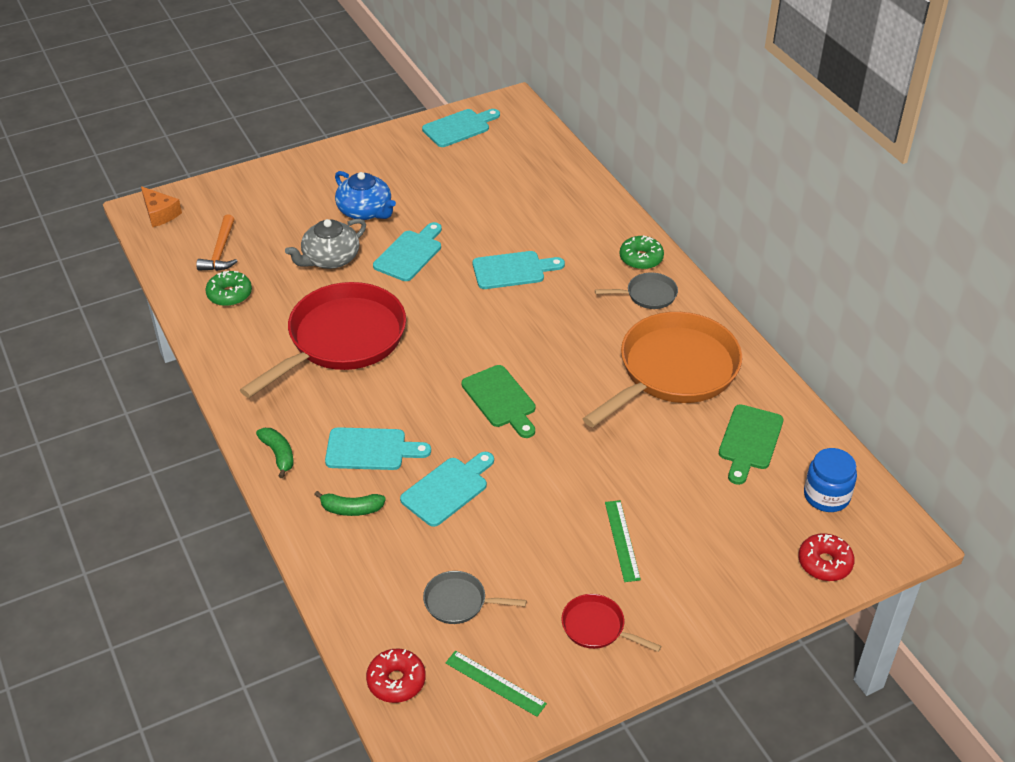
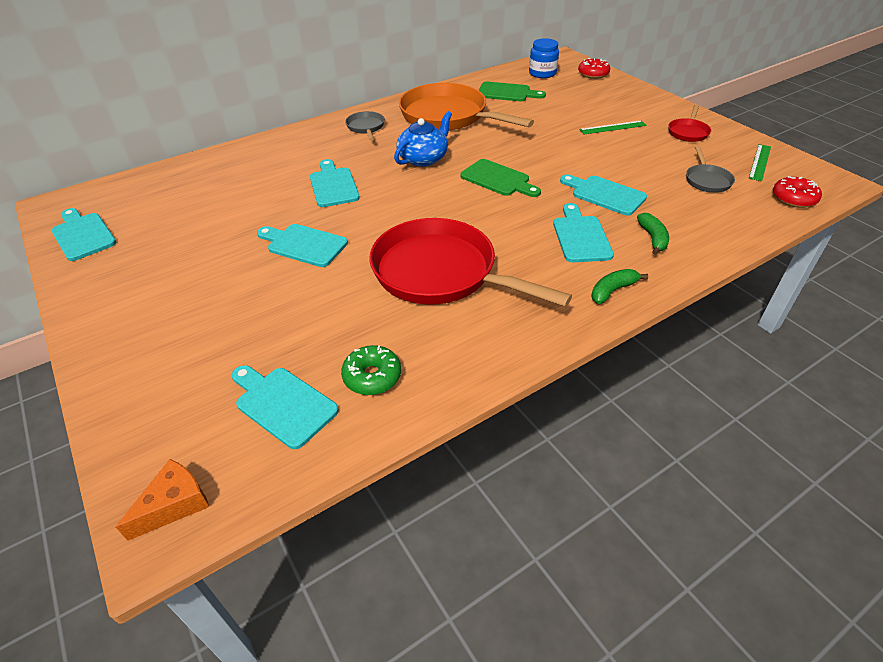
camera: 95 degrees left, 0 degrees up
(220, 251) = (283, 404): orange hammer -> turquoise cutting board
(330, 259) = (307, 300): grey teapot -> none
(365, 211) = (222, 284): blue teapot -> blue teapot (423, 158)
(501, 400) = (498, 179): green cutting board -> green cutting board turned 75 degrees clockwise
(641, 258) = (321, 131): green donut -> none

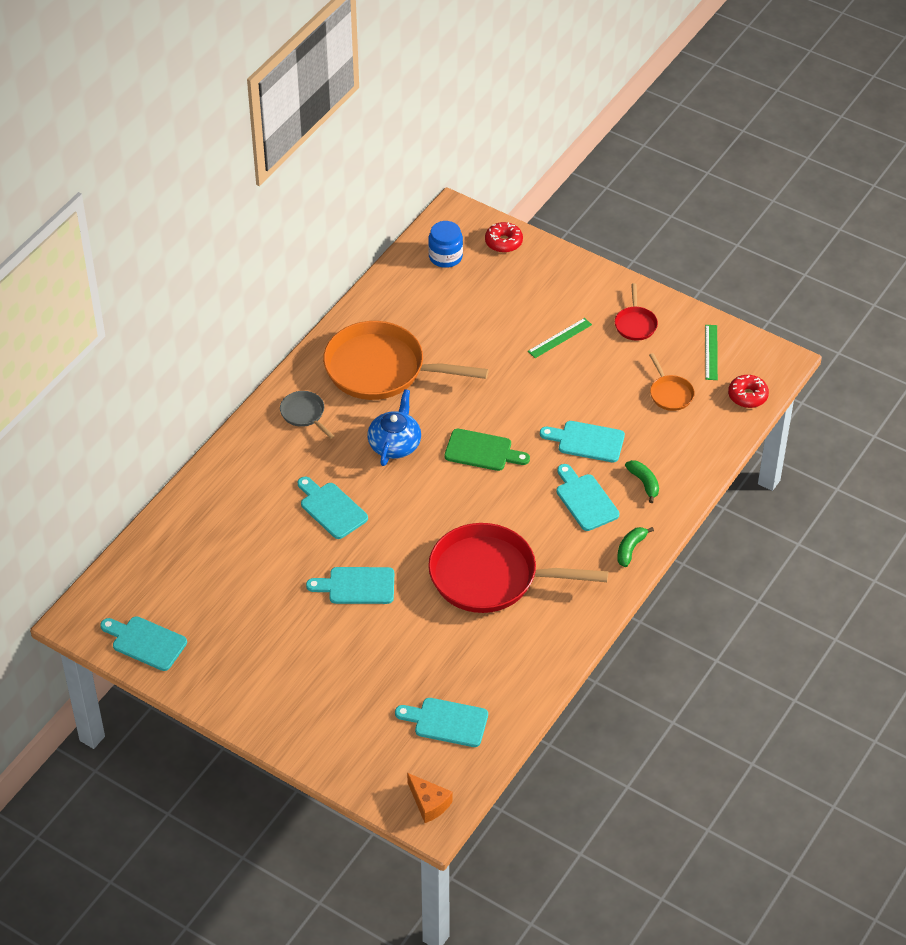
camera: 25 degrees left, 5 degrees up
(175, 504) = (429, 803): orange cheese -> orange cheese turned 120 degrees clockwise
(372, 376) = (494, 681): green donut -> none
(507, 93) = (423, 307): green cutting board -> none
(707, 180) = (670, 393): grey pan -> orange pan

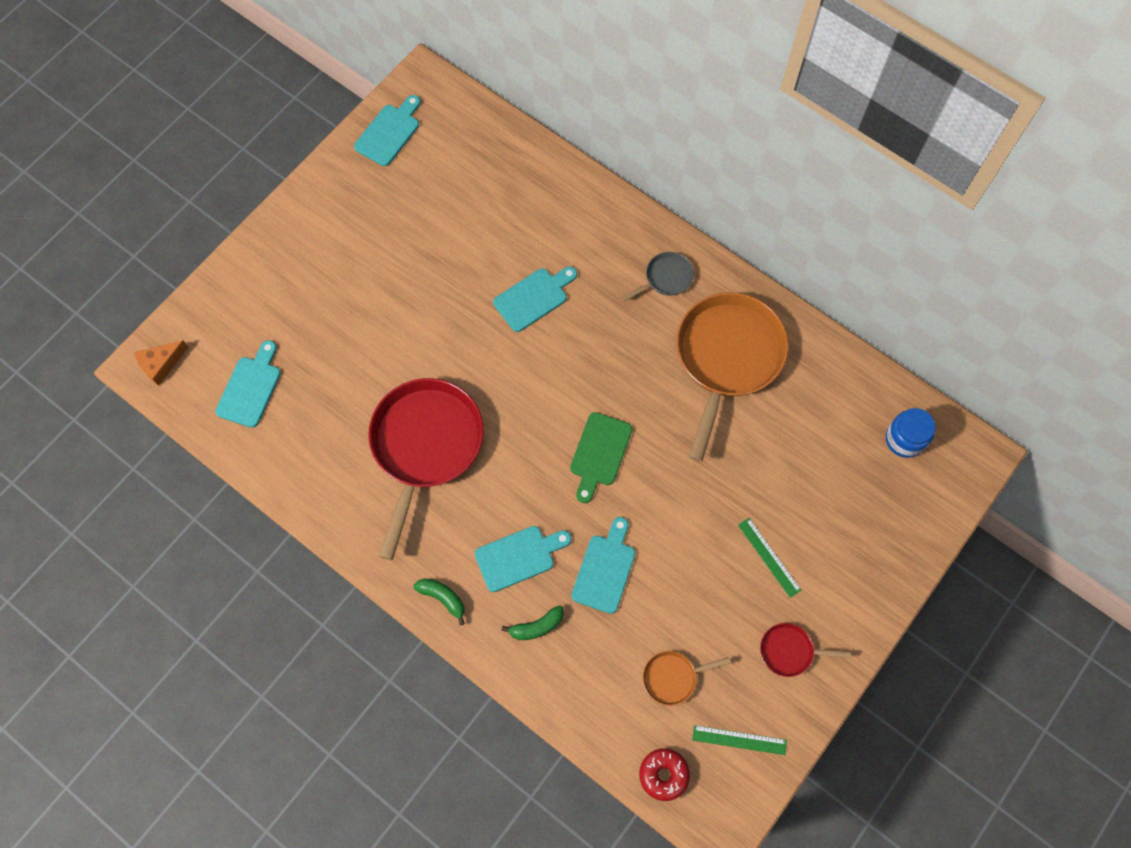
camera: 95 degrees right, 20 degrees up
(357, 586) = (430, 316): turquoise cutting board -> none
(395, 444) = (617, 364): blue teapot -> none
(503, 242) = (930, 508): red donut -> none

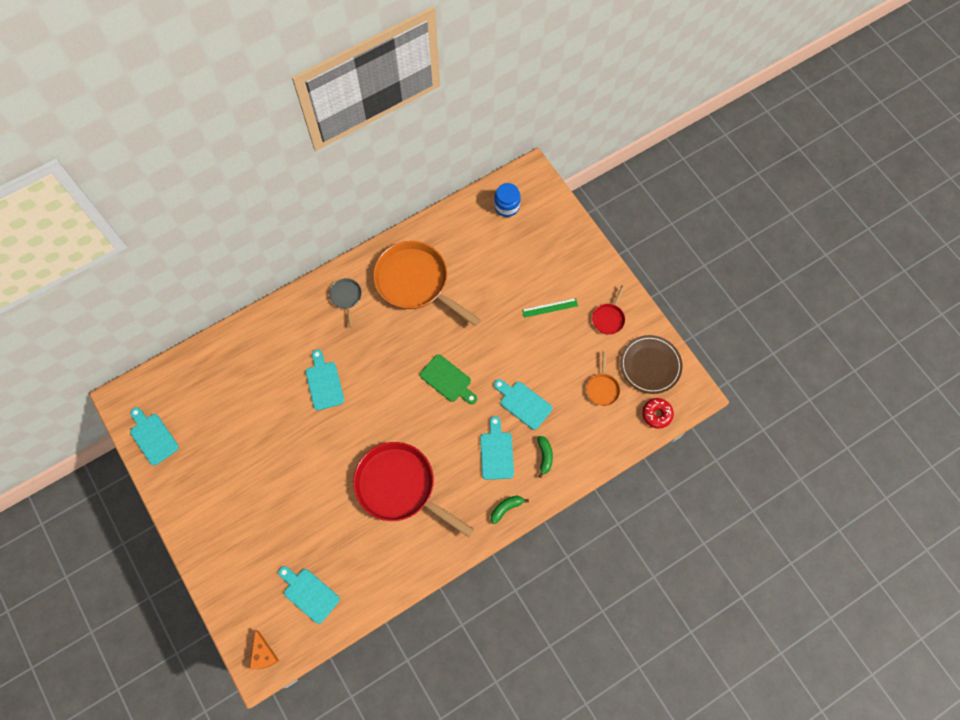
camera: 70 degrees left, 0 degrees up
(739, 740) = (650, 365): green ruler -> brown plate

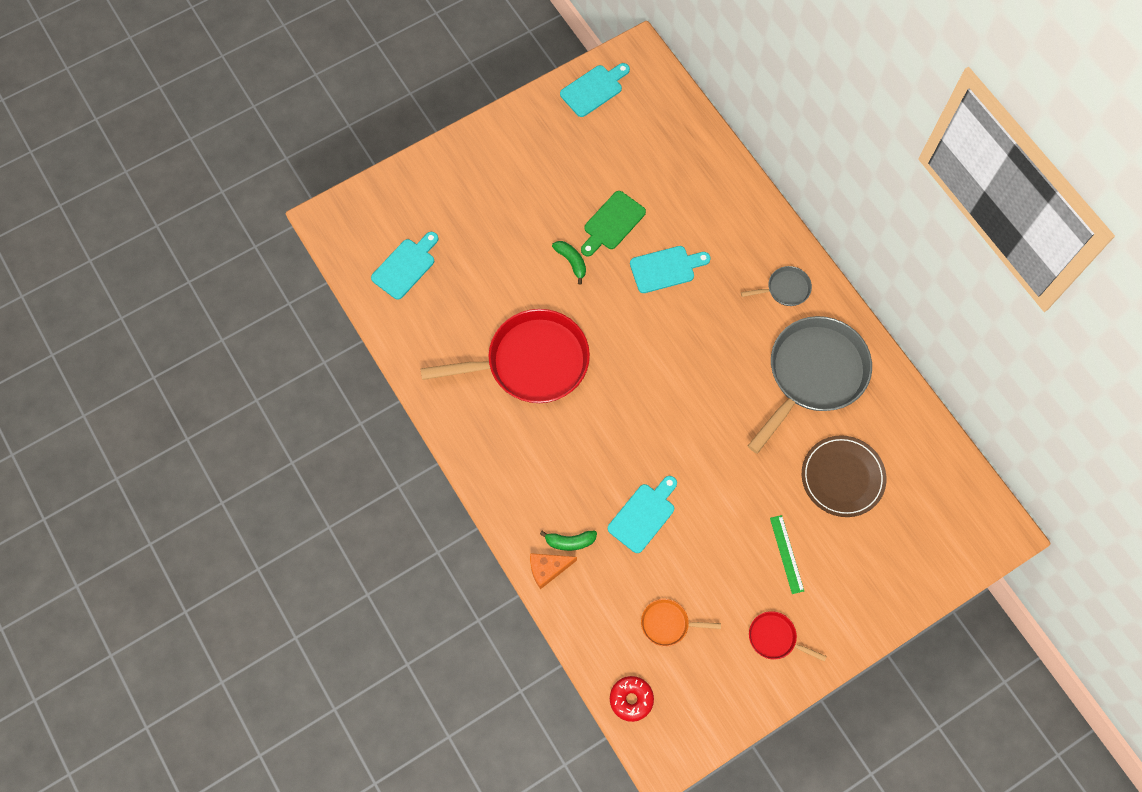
camera: 90 degrees right, 0 degrees up
(263, 654) = (341, 223): orange cheese -> orange cheese (548, 569)
(400, 487) = (530, 362): red pan -> red pan turned 45 degrees clockwise
(416, 282) = (813, 375): orange pan -> grey pan
(448, 380) = (674, 418): green cutting board -> green cutting board (612, 223)
(496, 452) = (575, 479): turquoise cutting board -> none
(506, 206) = (943, 496): blue jar -> none
(506, 508) = (501, 491): green banana -> green banana (571, 262)
(650, 365) = (704, 694): brown plate -> brown plate (842, 477)

